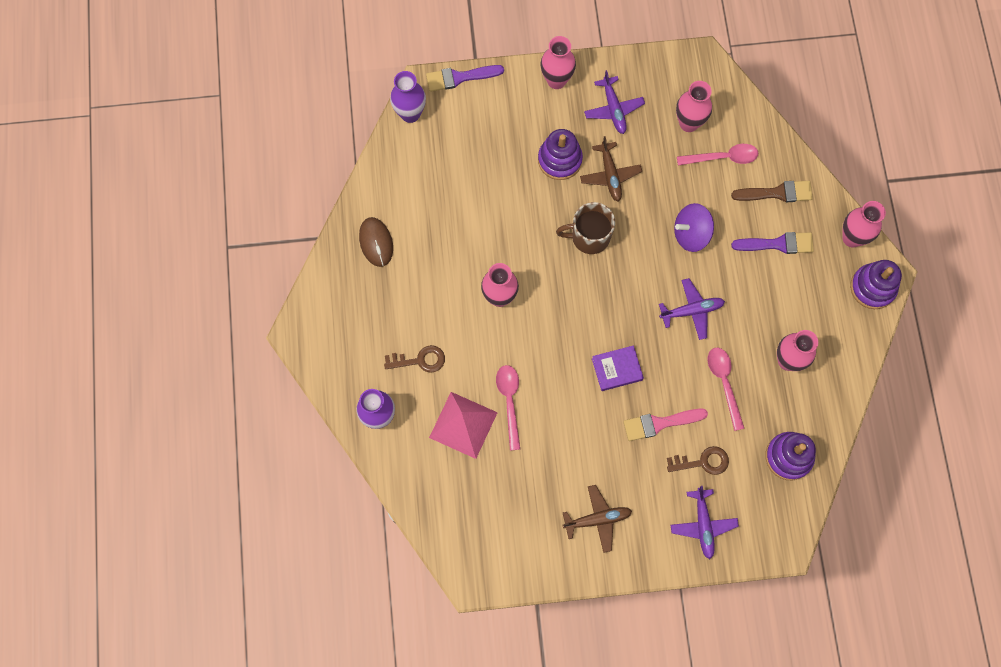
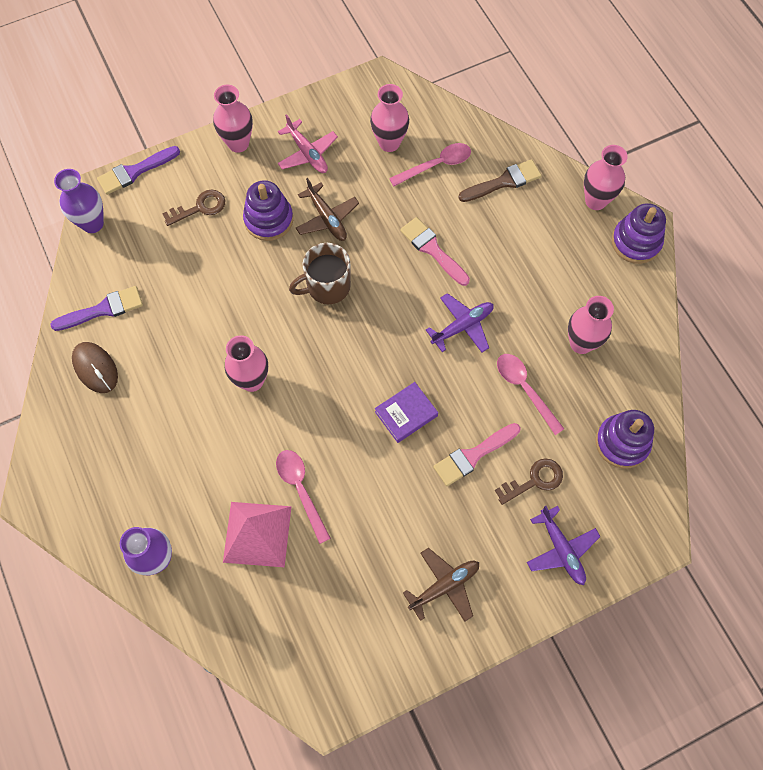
camera: 20 degrees left, 5 degrees down
(420, 360) = (185, 479): brown key -> brown key (200, 207)
(613, 109) = (307, 153): purple plane -> pink plane
(691, 234) = (432, 249): purple spinning top -> pink brush
(777, 244) = (524, 230): purple brush -> purple brush (103, 309)

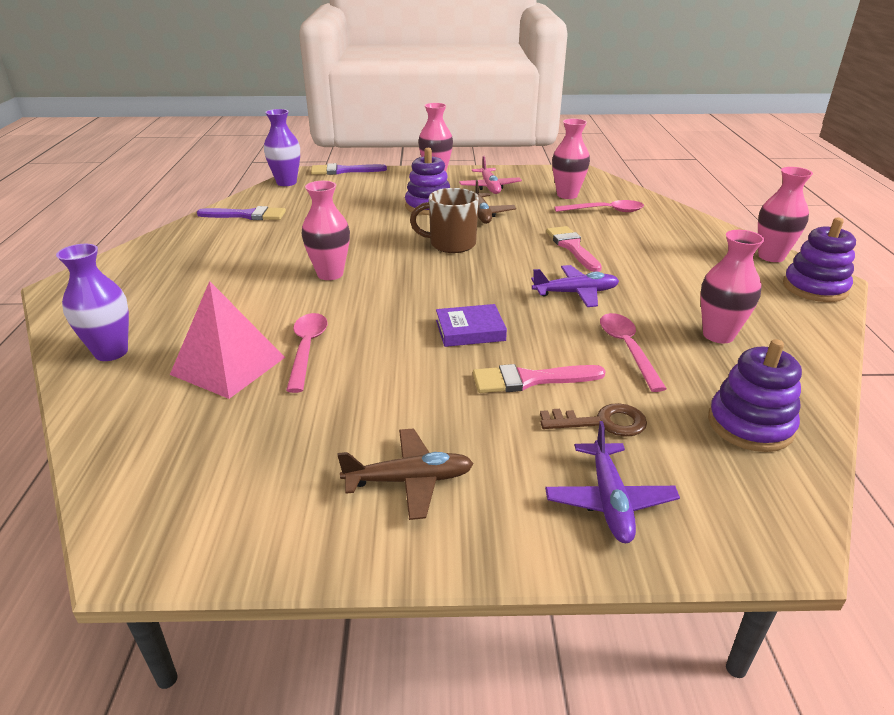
camera: 25 degrees right, 35 degrees down
(95, 368) = (204, 238): brown mouse -> none
(200, 207) = (377, 191): brown key -> none
(504, 182) = (670, 230): brown brush -> none

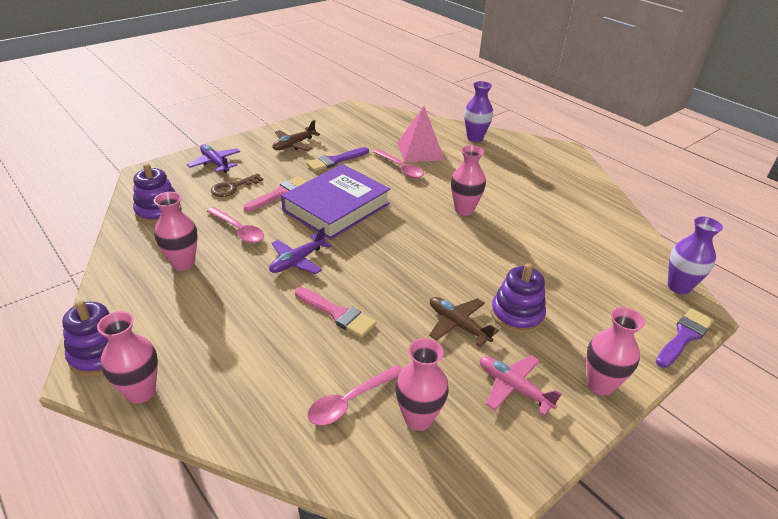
camera: 140 degrees right, 5 degrees up
(247, 215) = (611, 233): purple brush -> purple brush (335, 161)
(451, 244) = (432, 271): brown mug -> none
(470, 330) = (336, 207): purple book -> purple book, size x2.13

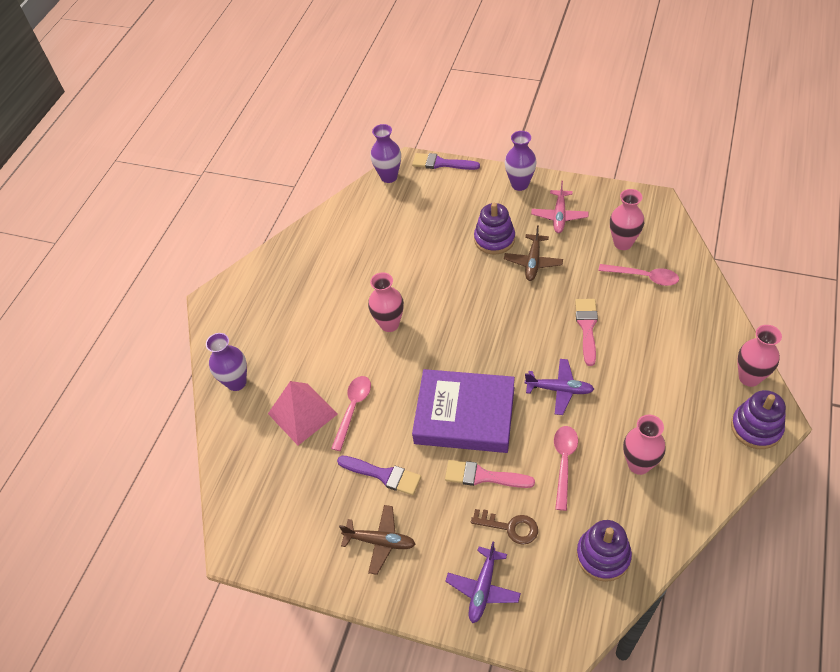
camera: 115 degrees left, 15 degrees up
(600, 384) = (520, 184): pink vase -> purple vase

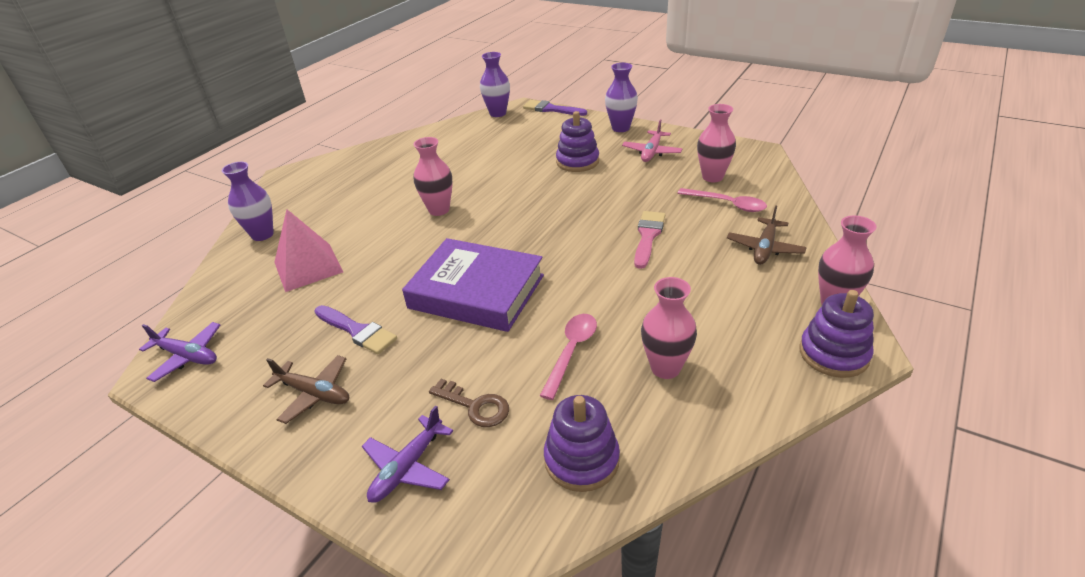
camera: 10 degrees right, 15 degrees down
(353, 409) = (361, 270): pink spoon -> none
(483, 476) = (468, 350): pink brush -> none
(533, 262) = (610, 181): brown plane -> brown plane (764, 248)
(559, 389) = (595, 284): purple plane -> purple plane (187, 356)

